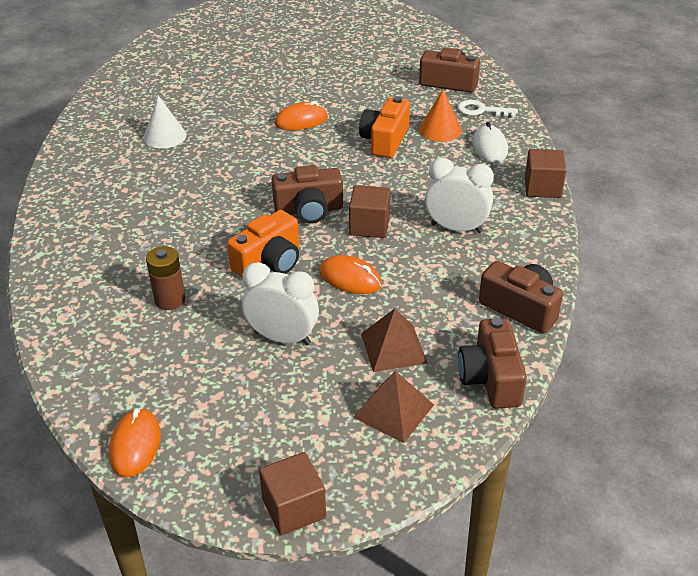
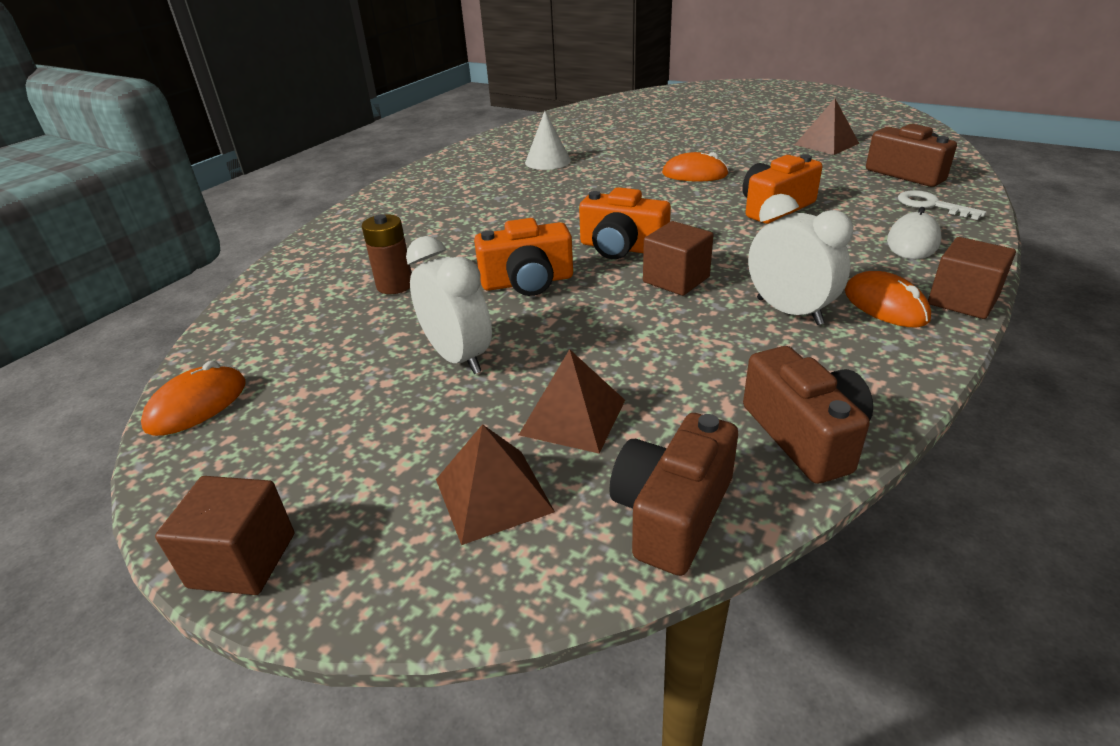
camera: 35 degrees right, 5 degrees down
(309, 210) = (621, 248): brown camera -> orange camera
(350, 278) = (599, 324): orange mouse -> orange mouse (885, 305)
(374, 62) = (826, 144): none -> brown pyramid
(440, 130) = (856, 212): orange cone -> none

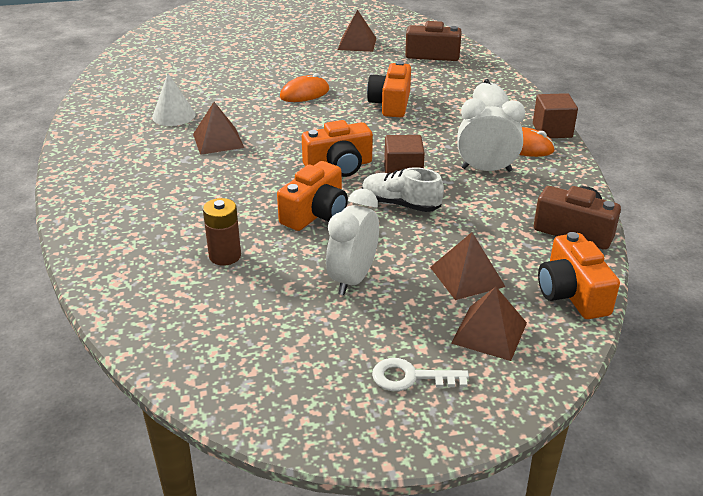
camera: 45 degrees left, 0 degrees up
(197, 405) = (232, 395): orange mouse -> none
(242, 560) = (422, 436): brown cube -> none
(458, 357) = (353, 279): white clock -> white clock turned 75 degrees counterclockwise
(549, 191) = (218, 140): none -> brown pyramid
(625, 307) = (400, 204): none -> white shoe
(672, 513) = (572, 293): brown camera -> orange camera
(931, 205) = (471, 74): white key -> white key (411, 377)

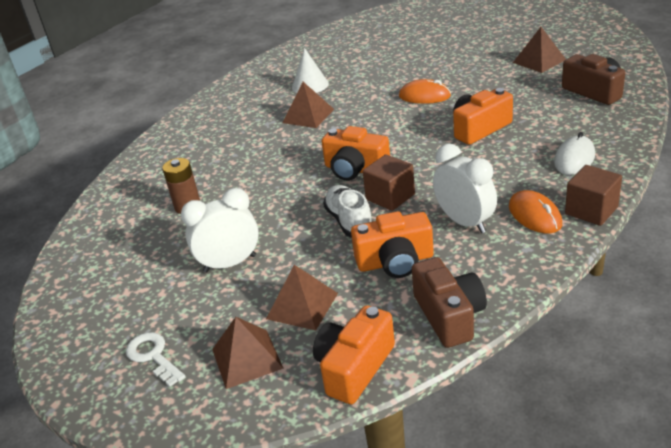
camera: 50 degrees right, 0 degrees up
(316, 213) = (283, 201): orange camera -> orange camera (395, 261)

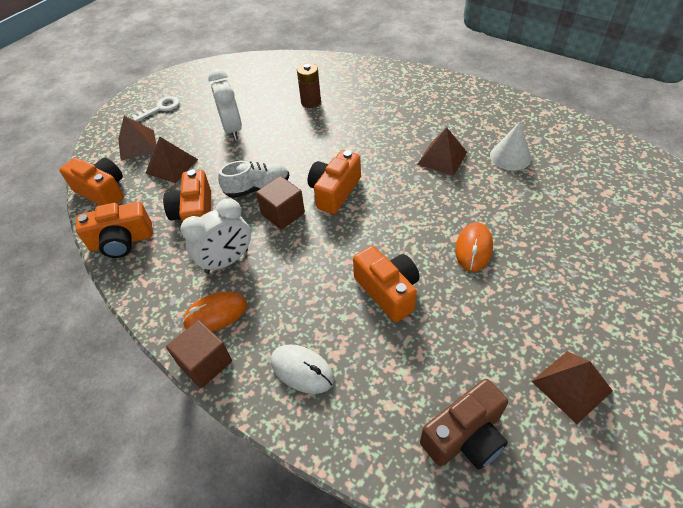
camera: 90 degrees right, 15 degrees up
(449, 315) = (122, 241): brown camera -> orange camera

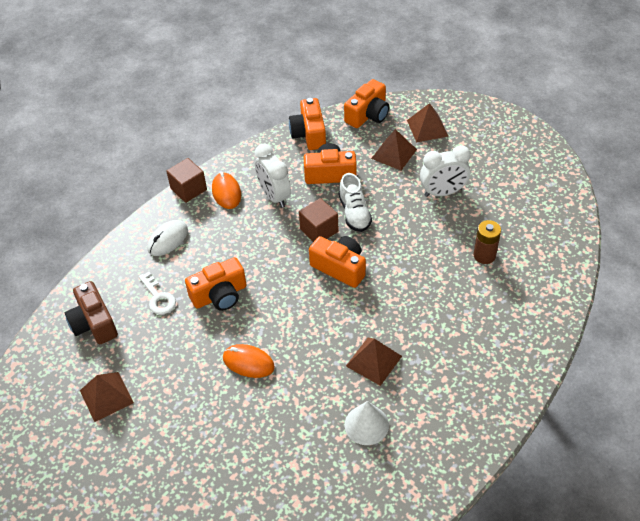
camera: 95 degrees right, 0 degrees up
(160, 108) = (483, 137): white key -> white key (158, 297)

